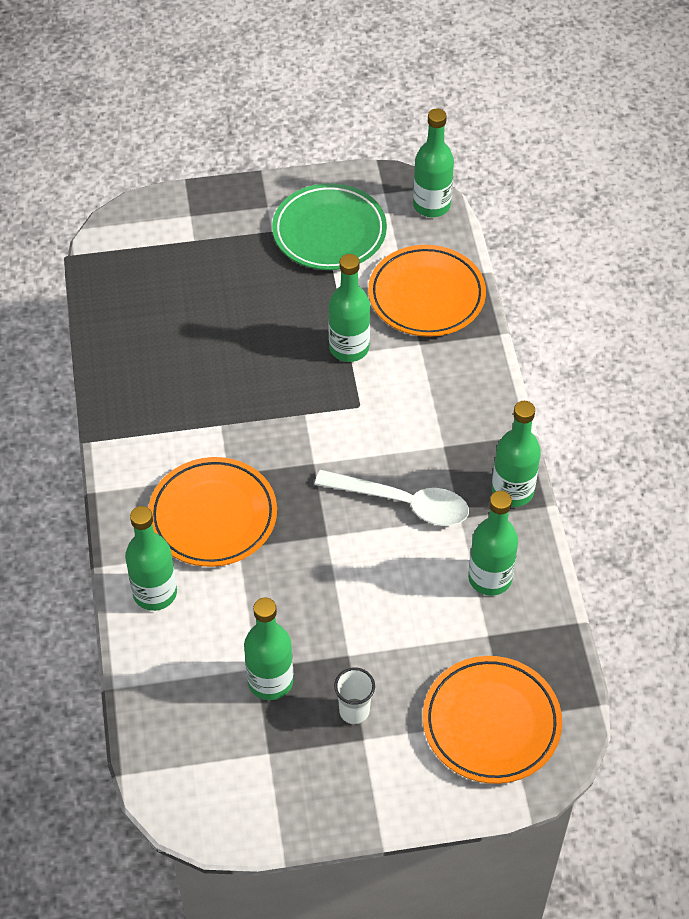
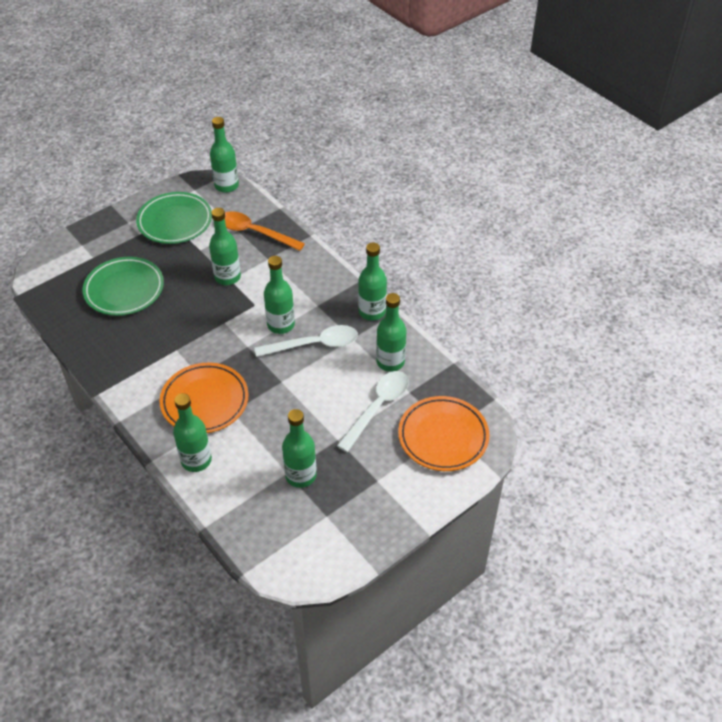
camera: 30 degrees left, 5 degrees down
(206, 307) = (124, 290): none -> green plate
(354, 711) = (361, 468): white cup -> none
(376, 452) = (281, 325): none -> green bottle
(426, 296) = (255, 232): orange plate -> orange spoon
(430, 636) = (377, 408): none -> white spoon

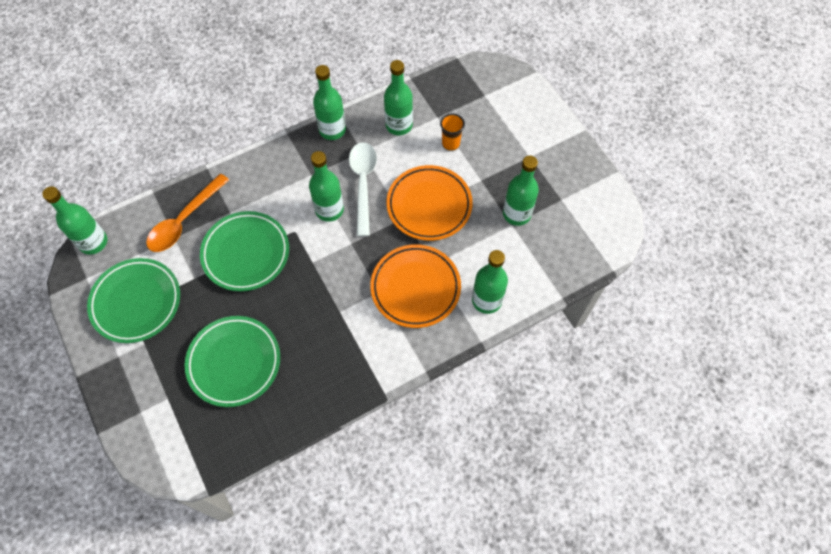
camera: 80 degrees left, 15 degrees up
(227, 277) = (246, 253): green bottle -> green plate
(377, 408) = (450, 143): white spoon -> orange cup
(443, 437) = (491, 101): orange plate -> orange plate (429, 205)

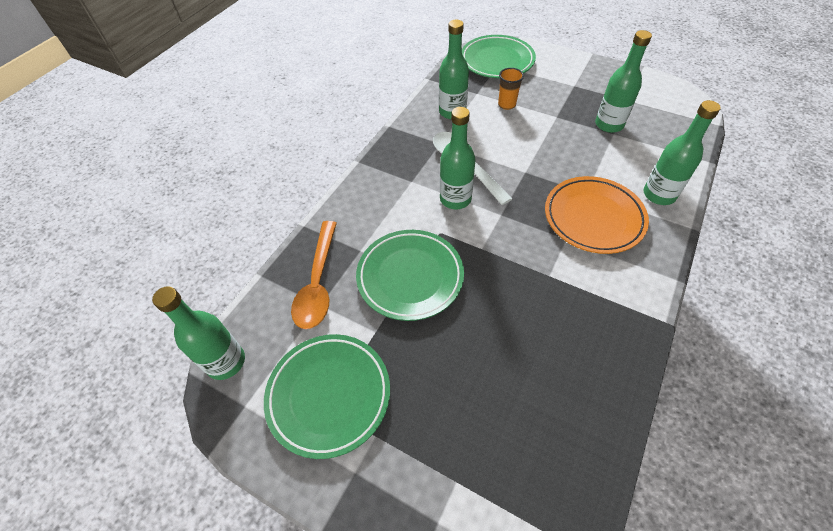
camera: 30 degrees left, 10 degrees down
(234, 362) = (495, 389): green plate -> green plate (497, 61)
(332, 130) = (398, 140): green bottle -> none
(429, 205) = (536, 153): orange plate -> none

